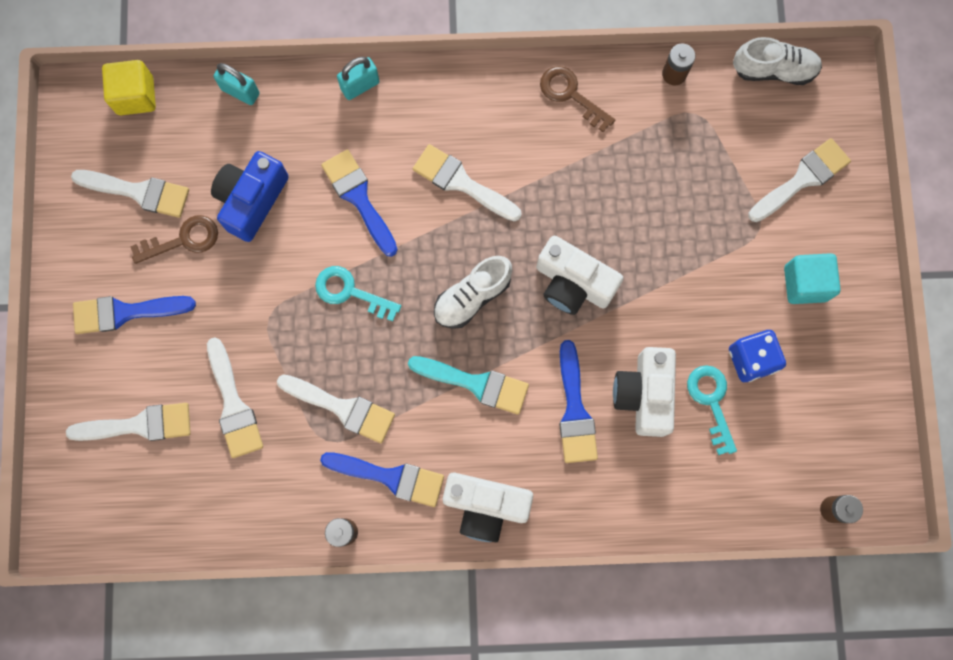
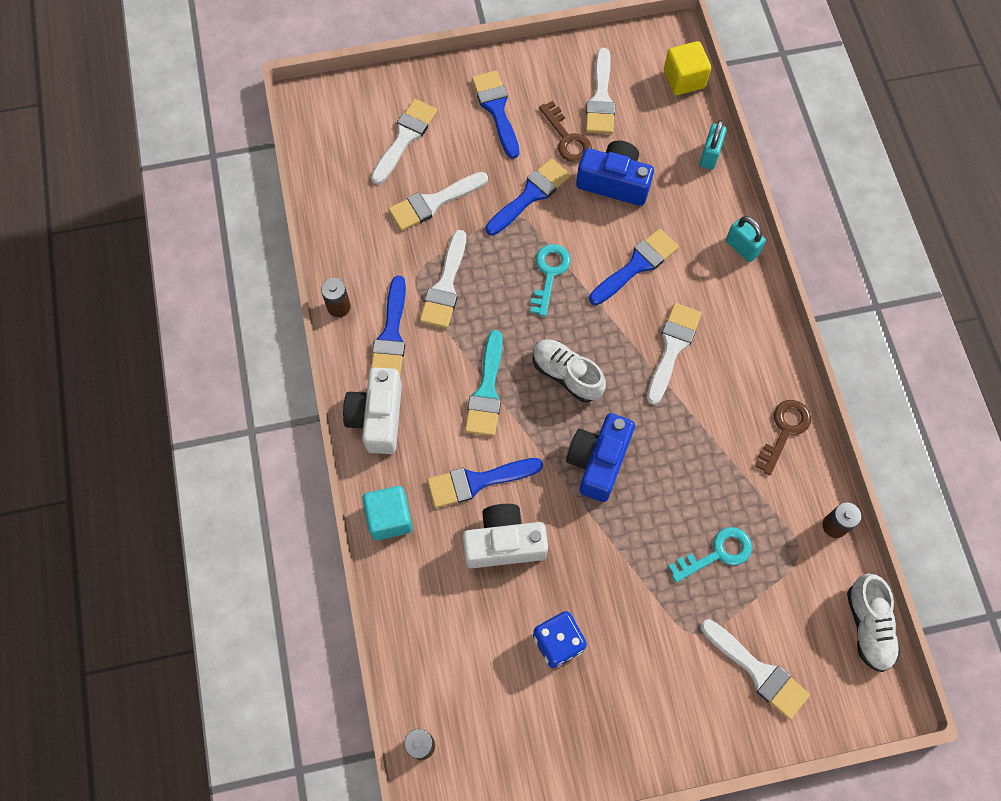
camera: 80 degrees right, 10 degrees down
(139, 425) = (405, 138): white brush -> white brush turned 135 degrees counterclockwise
(248, 294) = (530, 195): none -> blue brush
(573, 283) = (598, 461): white camera -> blue camera
(711, 401) = (508, 608): turquoise key -> turquoise key (717, 553)
(805, 283) = (647, 688): turquoise cube -> turquoise cube (389, 518)

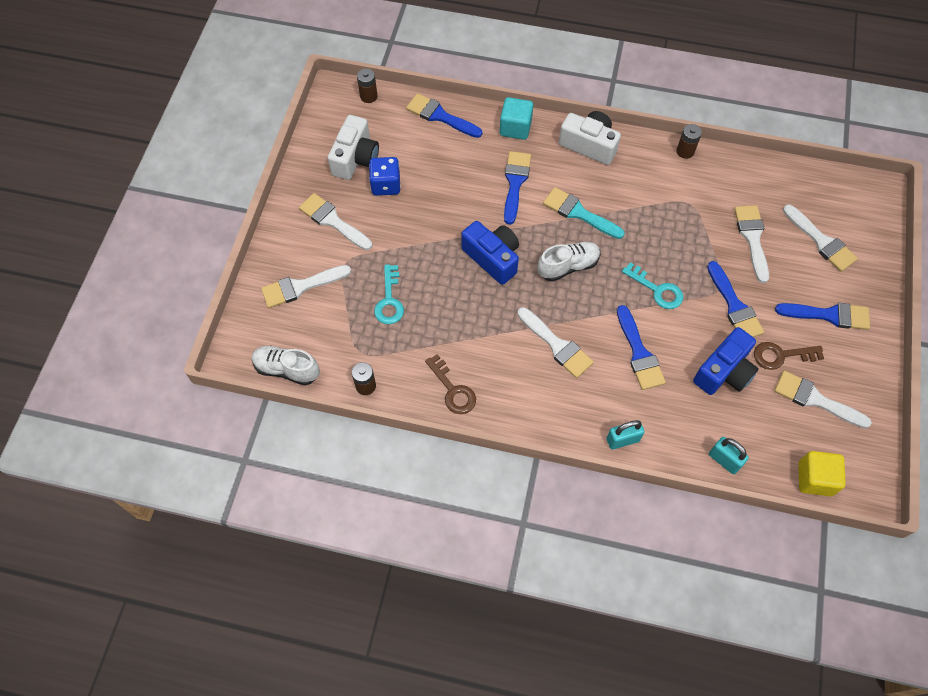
camera: 115 degrees right, 5 degrees down
(391, 335) = (649, 173): blue brush -> blue brush (440, 116)
(445, 286) = (675, 219): white brush -> white brush (333, 221)
(504, 543) = (465, 181): white camera -> white camera (355, 158)

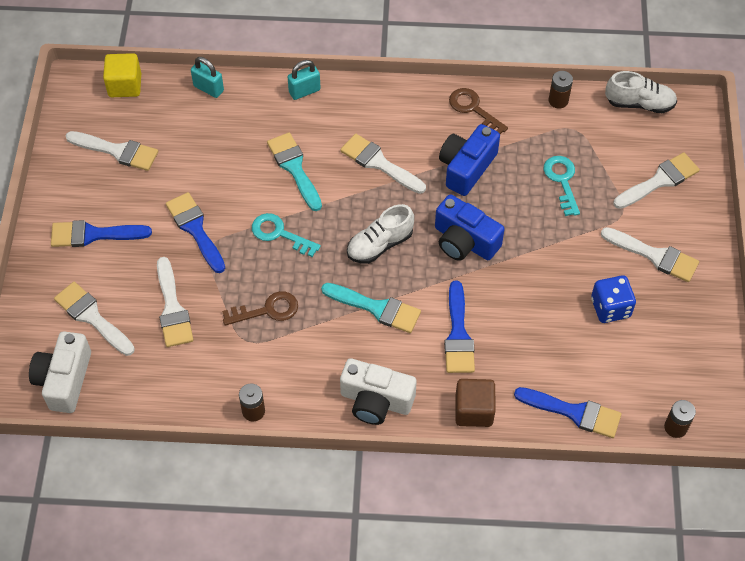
camera: 170 degrees right, 5 degrees down
(355, 158) = (659, 336): white camera -> white camera (64, 380)
(515, 128) = (473, 410): turquoise cube -> brown cube
(639, 353) = (294, 168): blue brush -> turquoise brush
(724, 371) = (207, 163): blue camera -> blue camera (466, 167)
(781, 355) = (148, 187): brown key -> brown key (267, 310)

